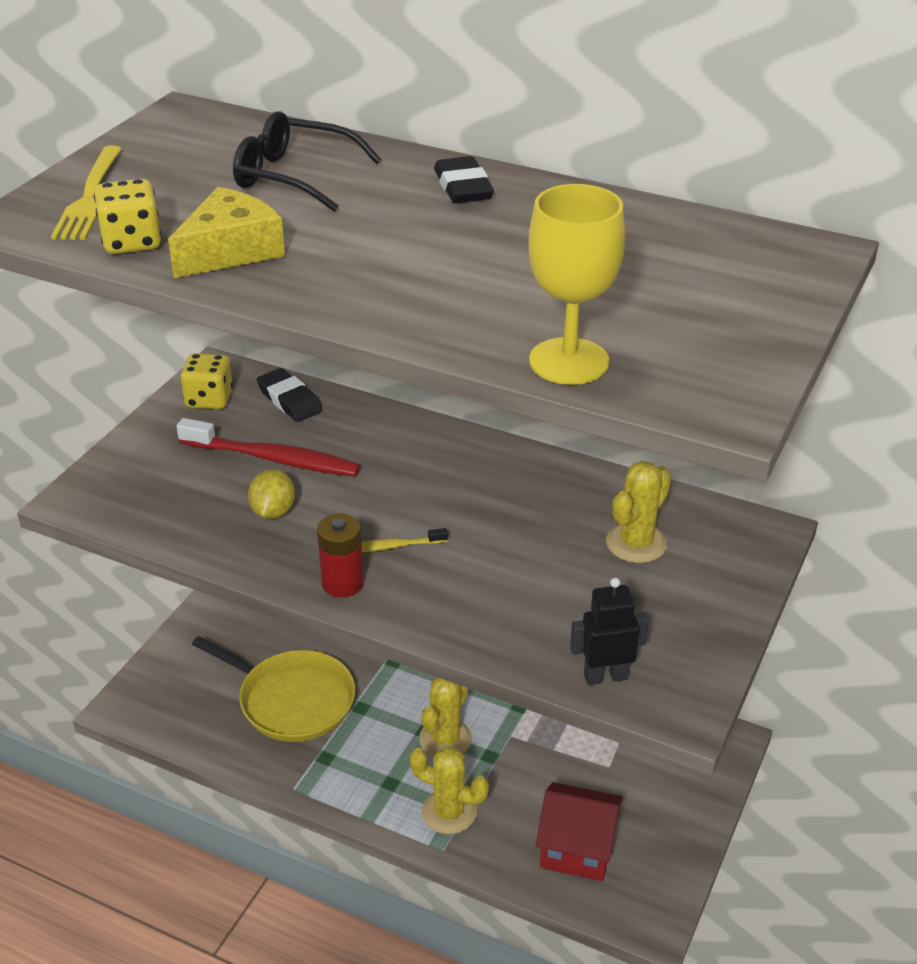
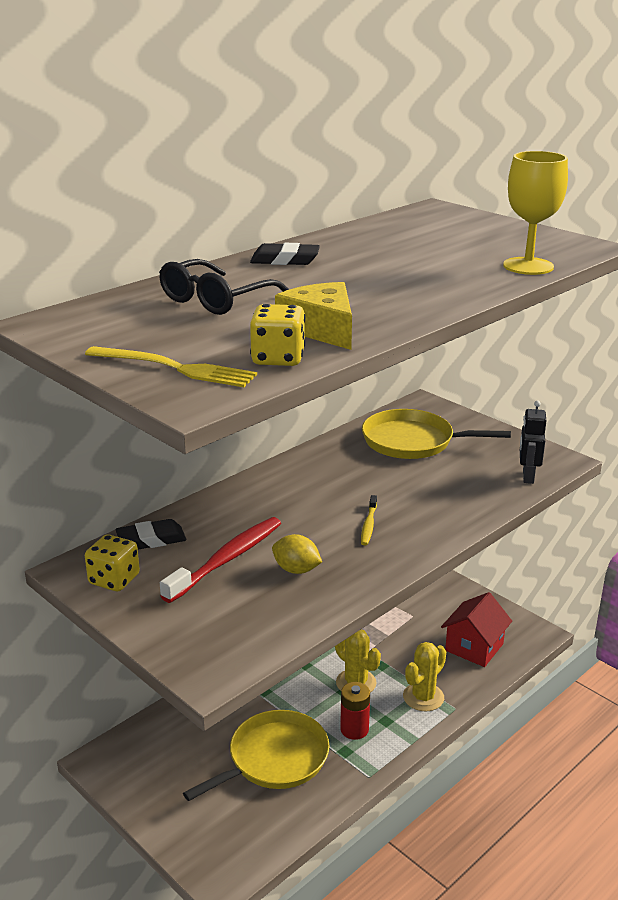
camera: 70 degrees left, 10 degrees down
(342, 583) = (398, 552): red battery -> red battery (354, 729)
(636, 543) = (412, 441): yellow cactus -> yellow pan

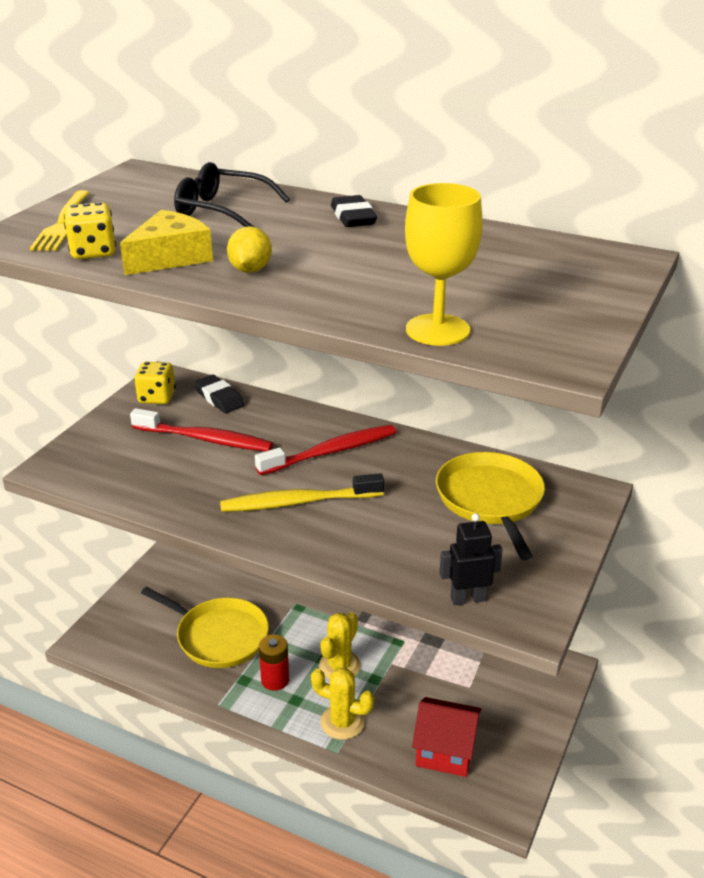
camera: 70 degrees right, 5 degrees up
(296, 570) = (204, 477): yellow lemon -> yellow lemon (250, 270)
(299, 495) = (331, 452): none -> red toothbrush
(368, 525) = (298, 502): yellow toothbrush -> yellow toothbrush, size x1.99

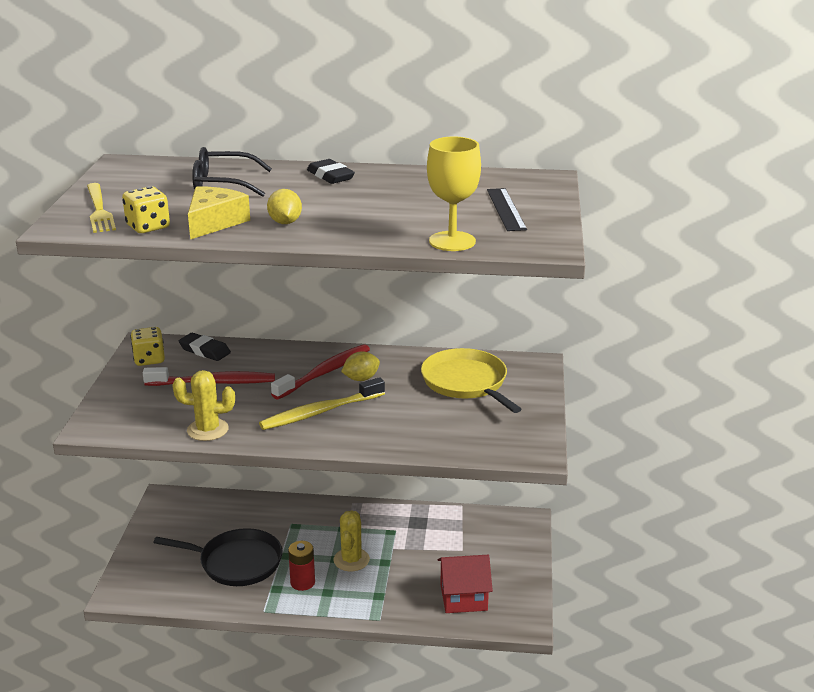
camera: 20 degrees left, 5 degrees down
(219, 636) = (237, 562): yellow pan -> black pan
(342, 722) = (373, 598): yellow cactus -> yellow cactus (207, 430)
(368, 468) = (361, 379): none -> yellow lemon
(468, 598) = (485, 448): black robot -> none
(543, 294) = (506, 209): none -> black ruler

